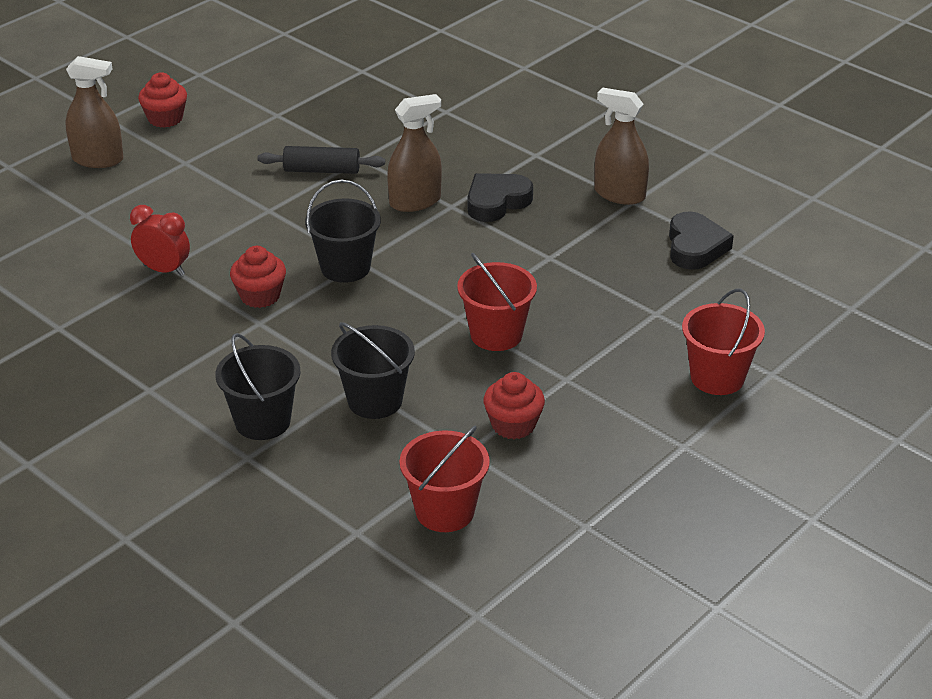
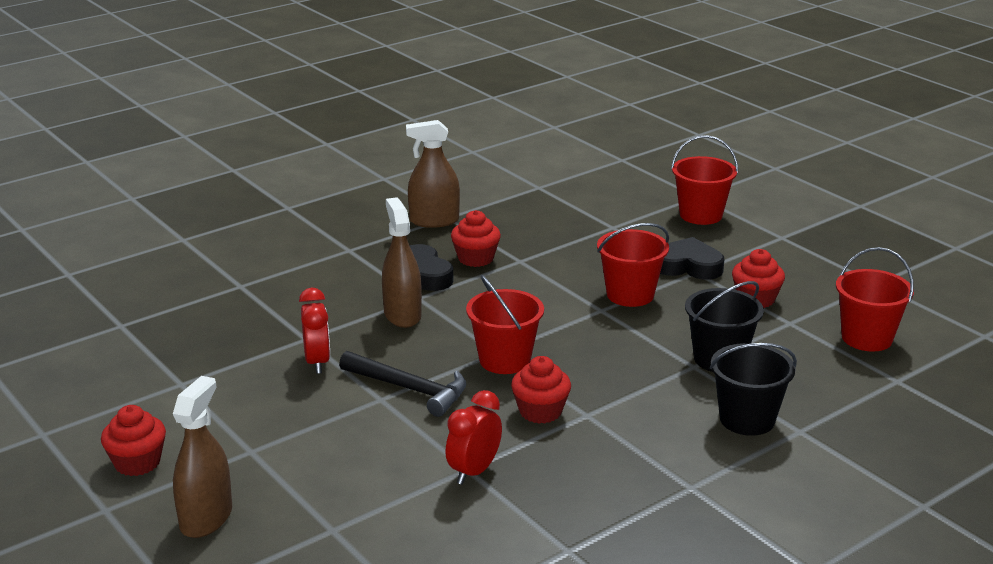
camera: 80 degrees left, 10 degrees down
(286, 222) = (409, 389): none -> black hammer
(322, 170) = (317, 362): black rolling pin -> red clock
(345, 267) = (505, 360): black bucket -> red bucket
(543, 229) = (475, 258): none -> red cupcake
(619, 194) = (434, 221): brown spray bottle -> brown spray bottle turned 45 degrees clockwise
(695, 247) = (525, 201): black heart -> black heart (688, 266)

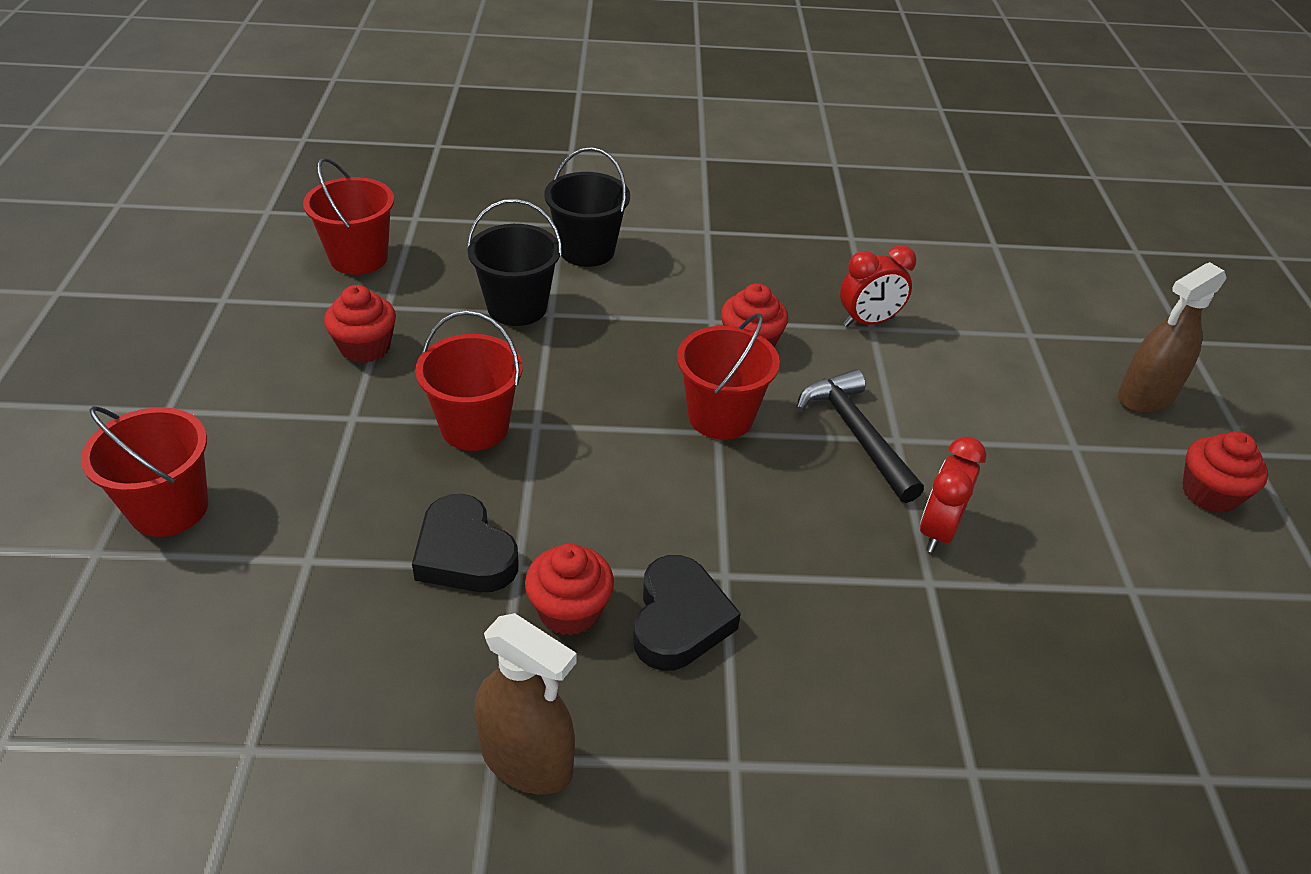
camera: 145 degrees left, 15 degrees up
(402, 315) = (773, 553): brown spray bottle -> none
(688, 266) = (345, 431): black heart -> black heart (464, 553)

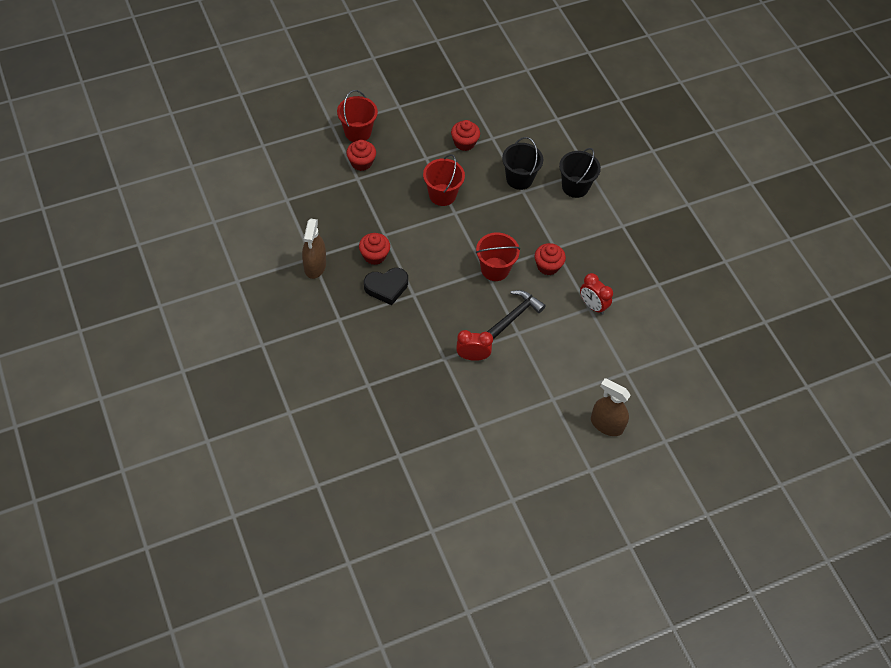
camera: 65 degrees right, 15 degrees up
(359, 258) = (516, 114): red bucket -> none
(464, 553) = (382, 218): black heart -> none
(1209, 493) = (551, 453): red cupcake -> red cupcake (361, 162)

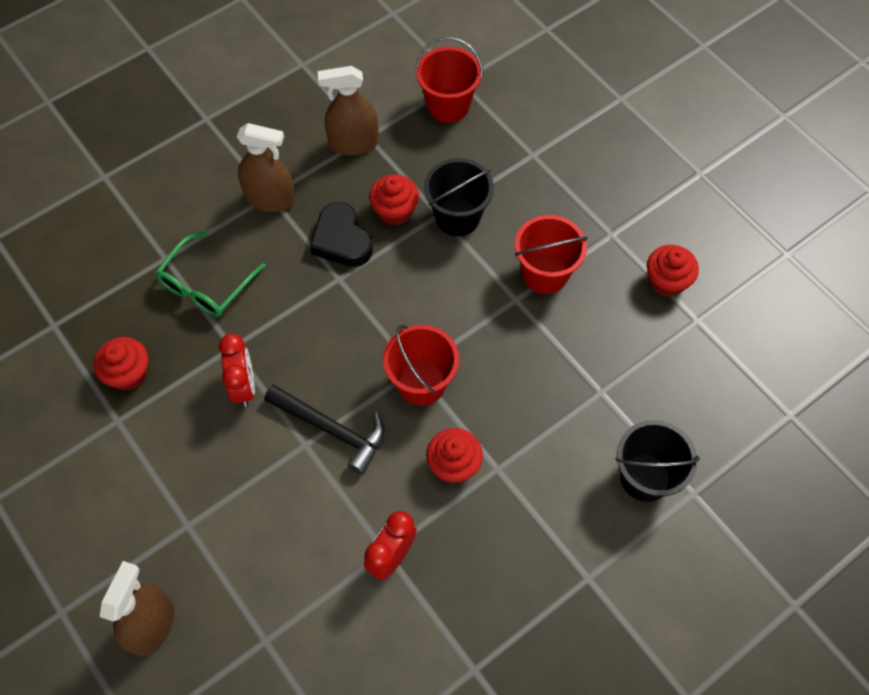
camera: 80 degrees right, 5 degrees up
(342, 319) = (270, 199): none -> brown spray bottle
(358, 132) = (621, 132): red bucket -> red bucket (448, 106)
(361, 162) = (564, 151): red cupcake -> red cupcake (129, 373)
(395, 364) = (206, 284): none -> green glasses
(519, 179) = (625, 381): black bucket -> black bucket (457, 217)

